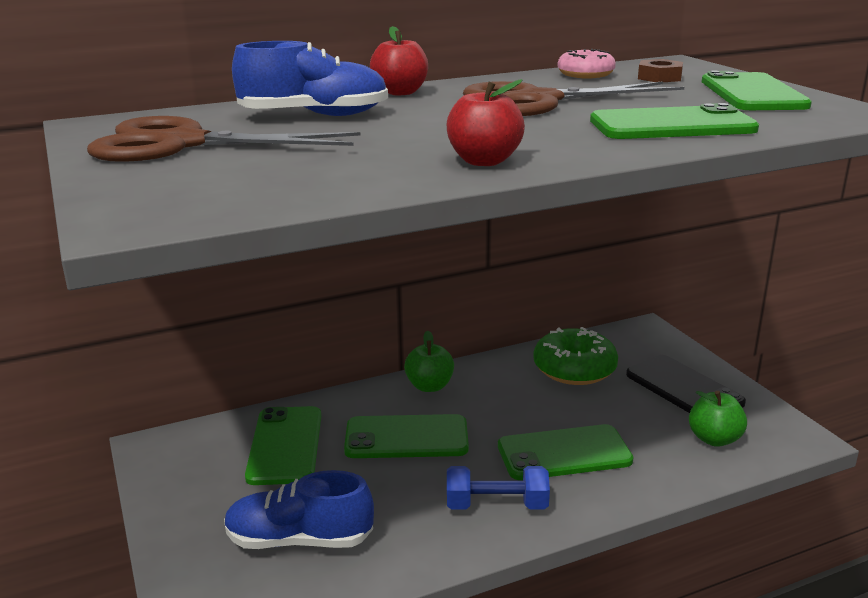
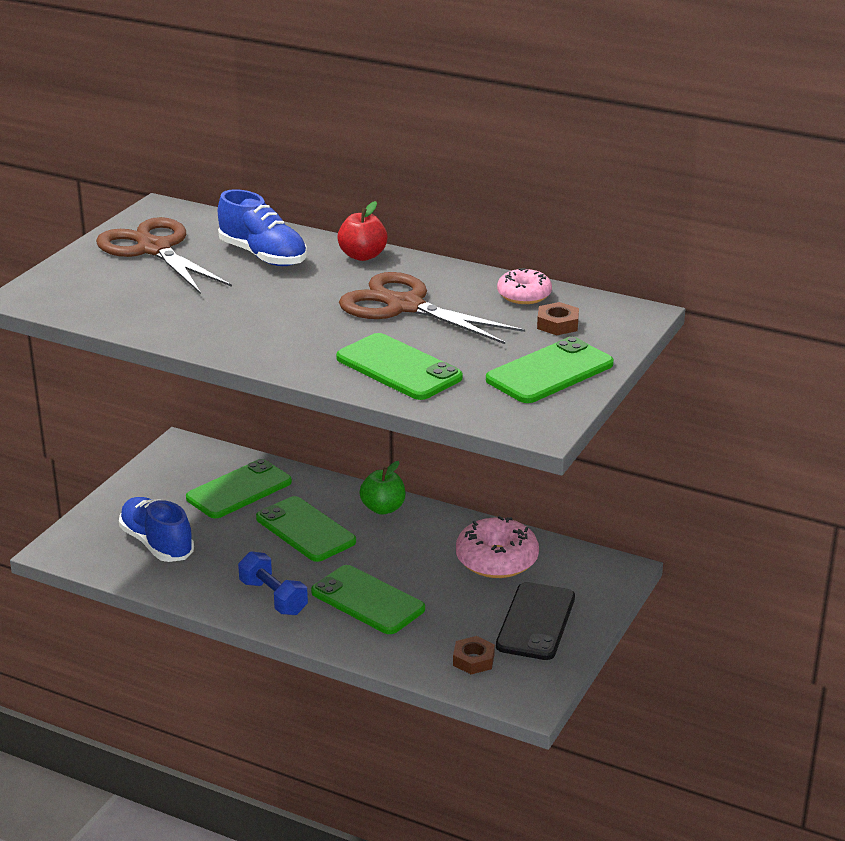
camera: 50 degrees right, 5 degrees up
(484, 161) = (230, 338): red apple -> none
(574, 369) = (496, 560): green donut -> pink donut
(714, 439) = (473, 660): green apple -> brown nut

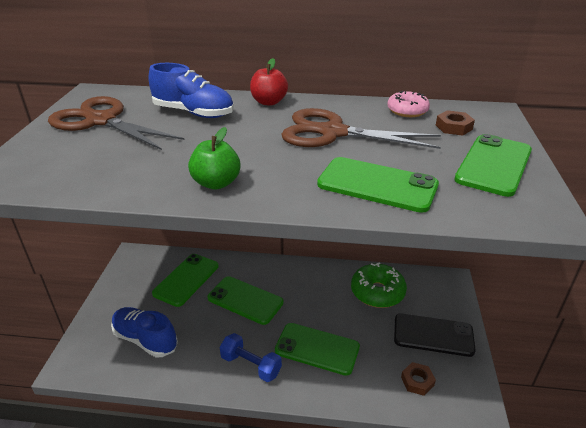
camera: 20 degrees left, 5 degrees up
(383, 508) = (286, 271): green apple -> green apple (216, 183)
(496, 560) = (377, 292): pink donut -> green donut
(536, 622) = (433, 335): black phone -> black phone turned 75 degrees counterclockwise

